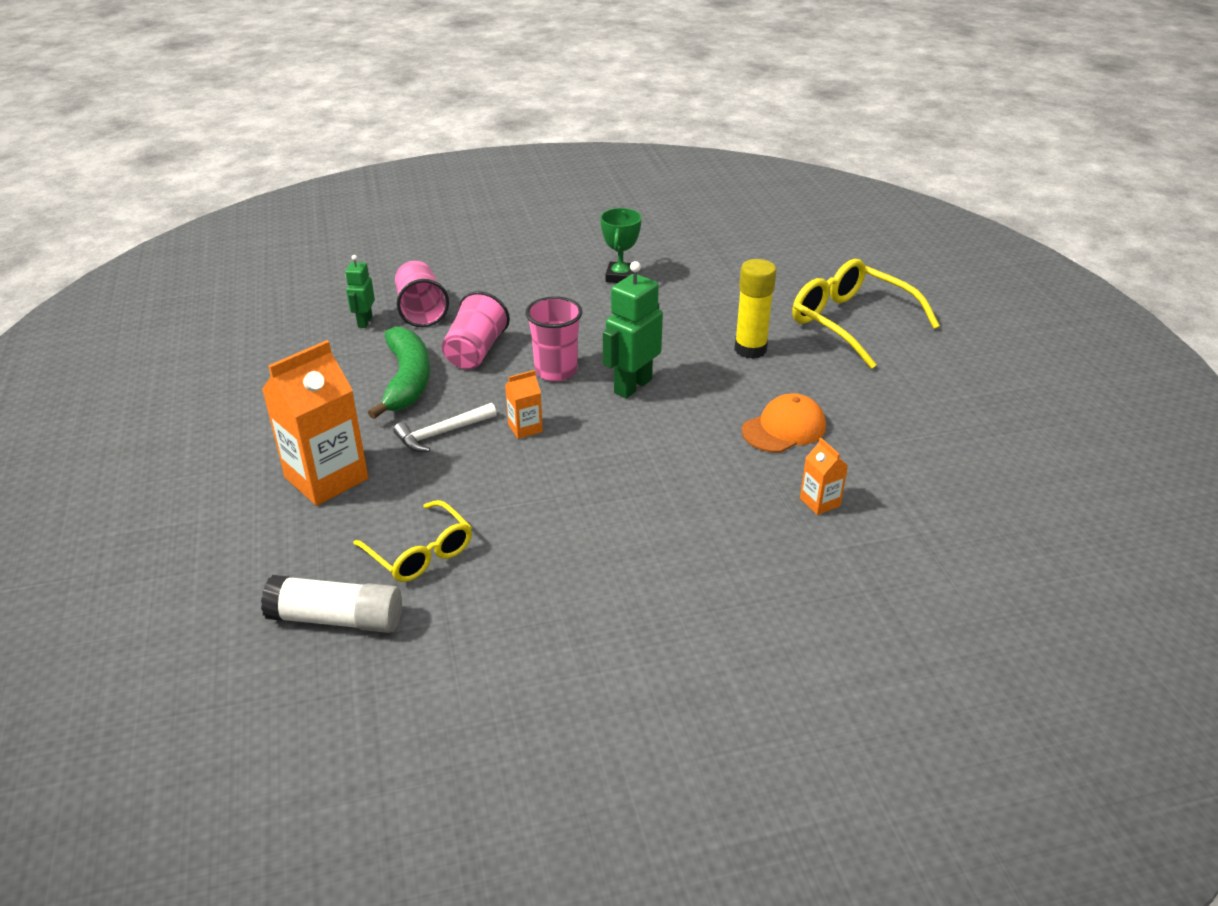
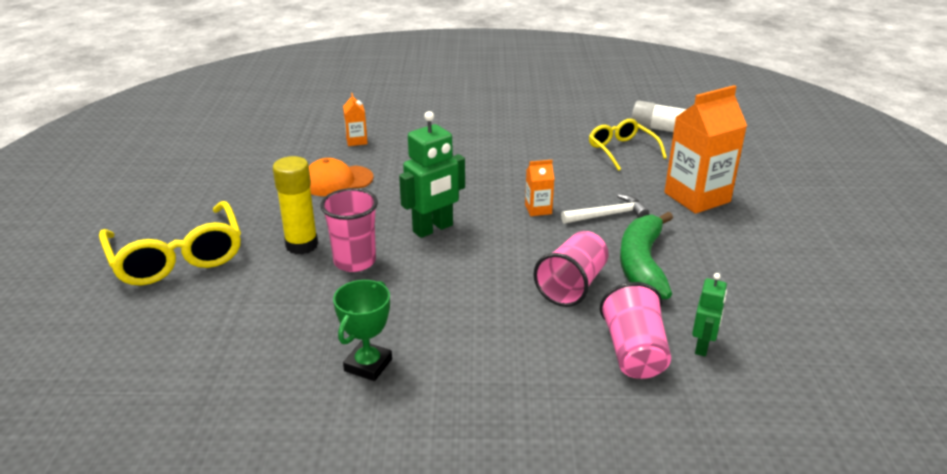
camera: 165 degrees left, 5 degrees down
(556, 371) = (496, 253): pink cup -> pink cup (355, 261)

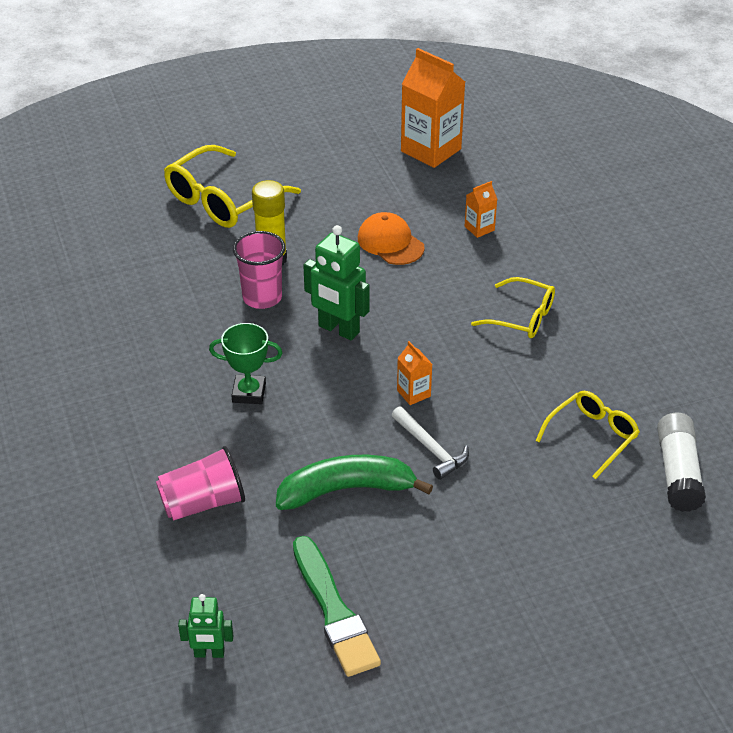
camera: 70 degrees right, 10 degrees up
(368, 365) = (129, 348): green trophy -> green trophy (249, 393)
(477, 147) = (522, 317): none -> yellow glasses
(572, 285) = (287, 444): pink cup -> none
(697, 197) = (513, 518): orange carton -> orange carton (431, 150)
(702, 347) = (229, 550): green robot -> green robot (209, 653)
(787, 299) = (334, 611): none -> green brush

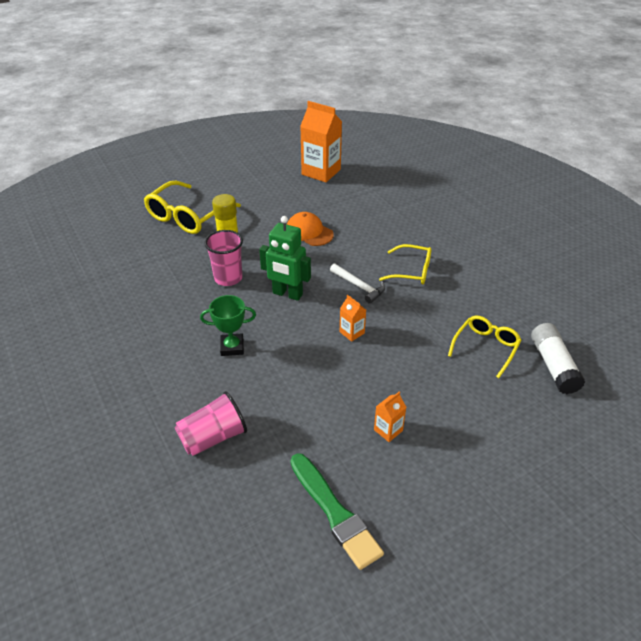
camera: 10 degrees left, 0 degrees up
(209, 653) = (242, 567): green robot -> none
(346, 489) = (320, 411): green banana -> none
(431, 449) = (375, 371): white hammer -> white hammer (359, 286)
(479, 228) = (366, 217): orange carton -> orange carton (388, 430)

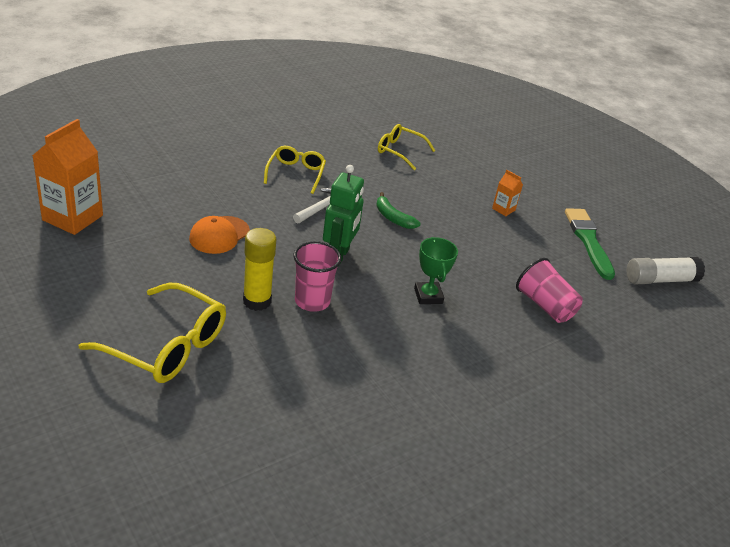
camera: 100 degrees left, 5 degrees down
(335, 512) = (588, 241): green brush -> green brush turned 60 degrees counterclockwise
(352, 332) = (393, 218): orange carton -> green banana
(553, 365) = (414, 126): white glue stick -> white glue stick (660, 280)

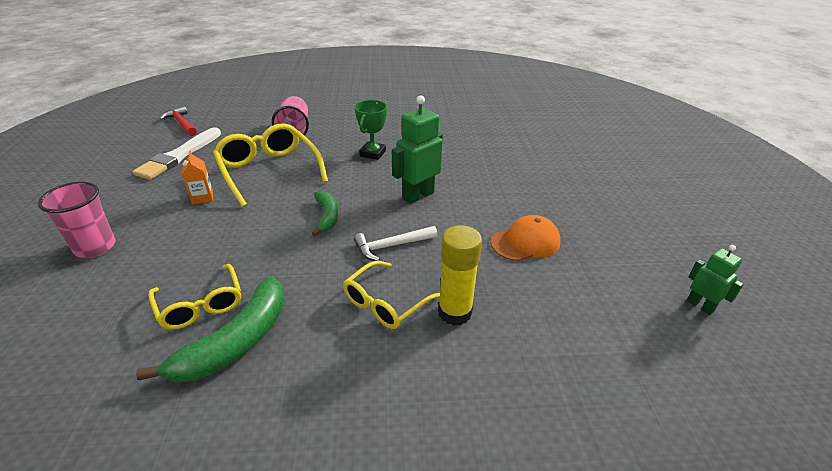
camera: 145 degrees left, 0 degrees up
(72, 218) = (700, 306): orange carton -> green robot
(167, 346) = (594, 169): yellow glasses -> yellow glasses (269, 171)
(257, 301) = (514, 180): yellow glue stick -> yellow glue stick (455, 312)
(312, 301) = (468, 170): pink cup -> pink cup (95, 247)
(358, 142) = (236, 342): none -> green banana
(588, 241) = (179, 156): green brush -> white brush
(660, 280) = (181, 123): white glue stick -> red hammer

